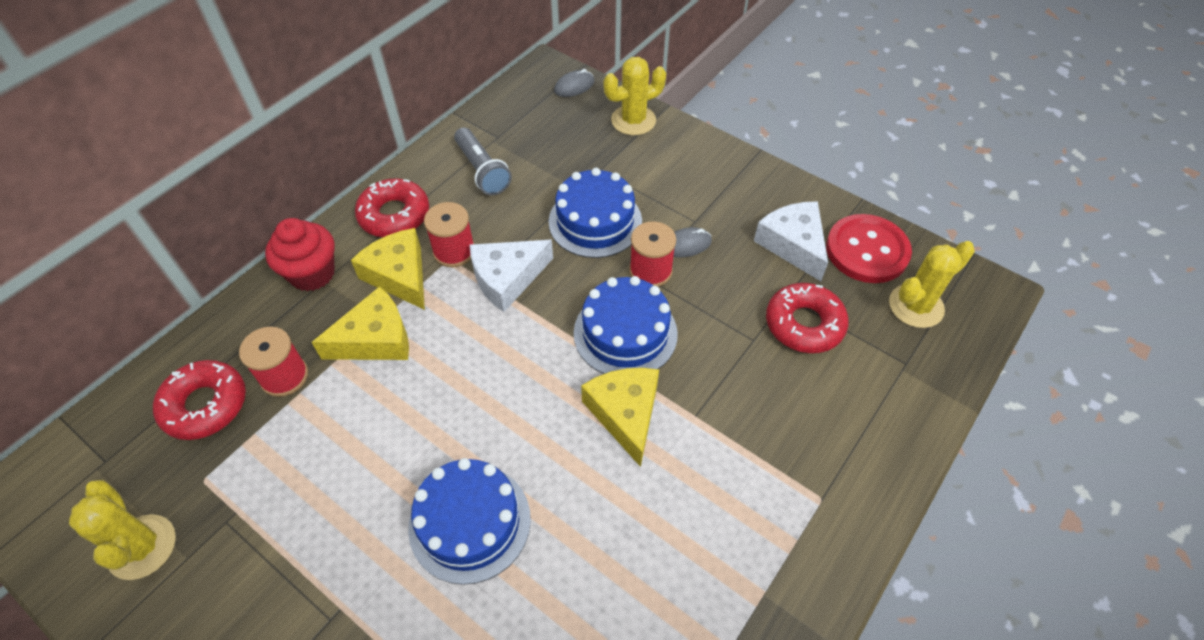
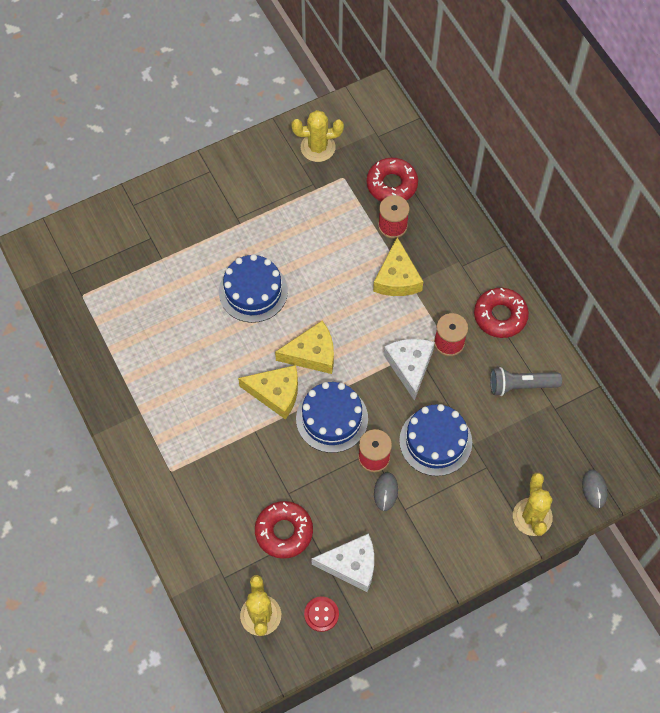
camera: 115 degrees right, 10 degrees up
(312, 273) = (468, 256): red cupcake -> none
(399, 275) = (442, 304): yellow cheese -> yellow cheese (312, 354)
(867, 250) = (321, 614): red button -> red button, size x0.53

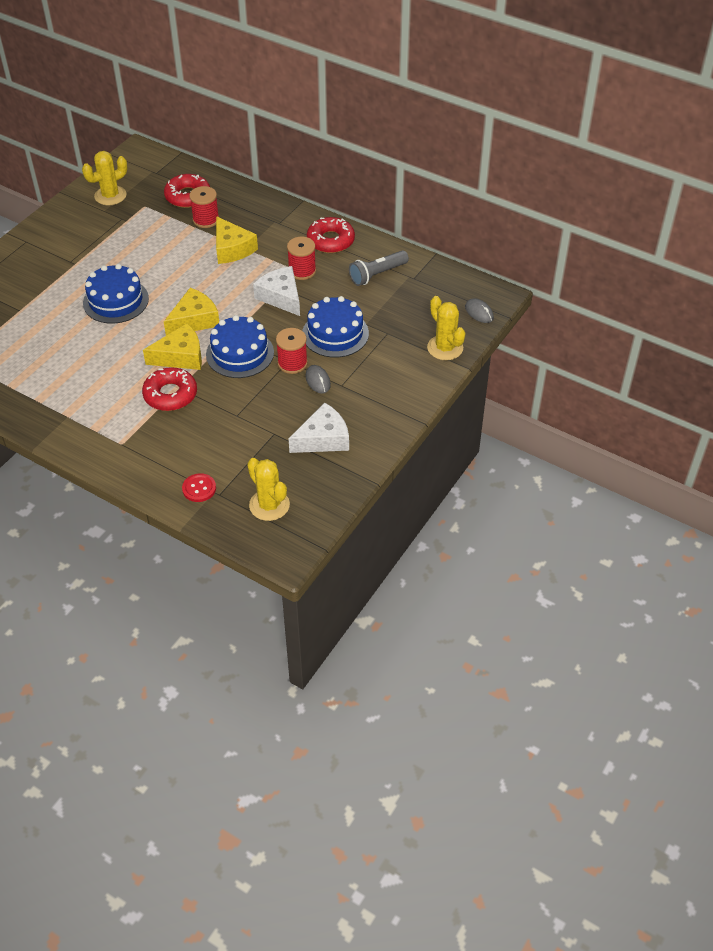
camera: 30 degrees left, 15 degrees down
(284, 532) = (250, 441): red donut -> red donut (170, 394)
(321, 614) = (321, 481): red button -> red button (199, 488)

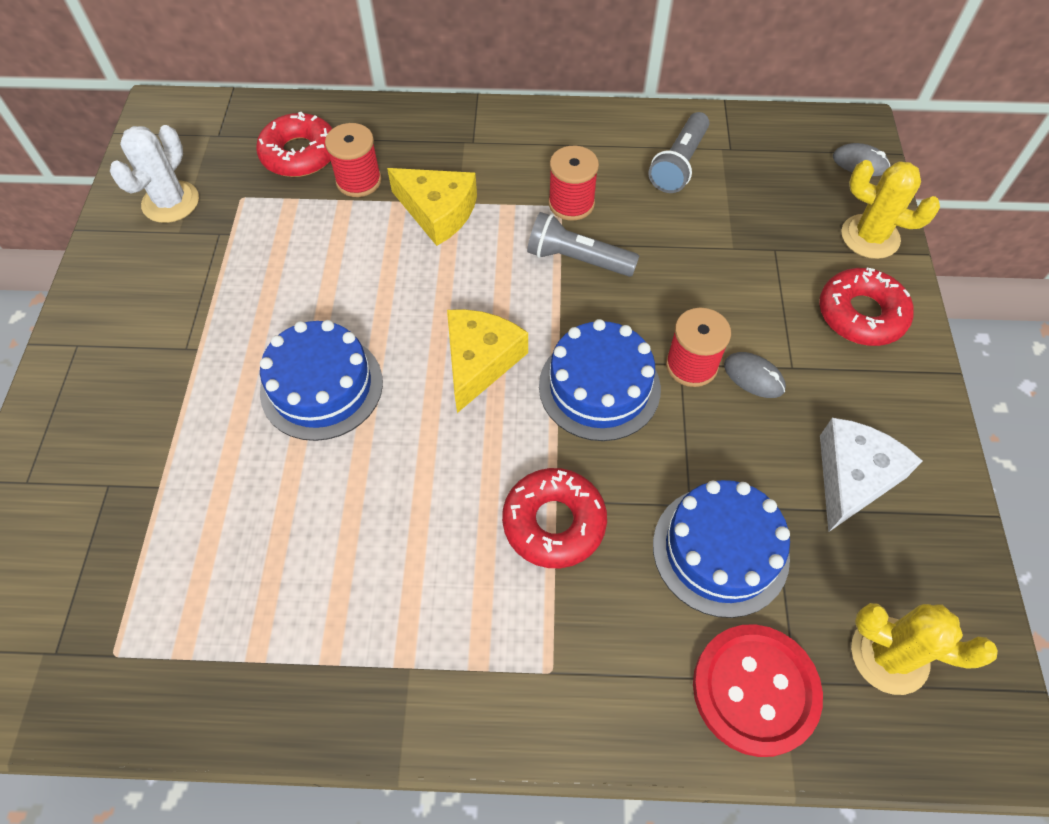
camera: 30 degrees left, 10 degrees up
(110, 196) = (171, 202): yellow cactus -> white cactus
(180, 356) = (511, 439): yellow cheese -> none
(199, 488) = (755, 690): red button -> red button, size x1.88
(281, 297) = (577, 259): white cheese -> grey flashlight
(330, 241) = (570, 139): red donut -> red donut (861, 314)
(335, 333) = (707, 284): blue cake -> blue cake (720, 550)

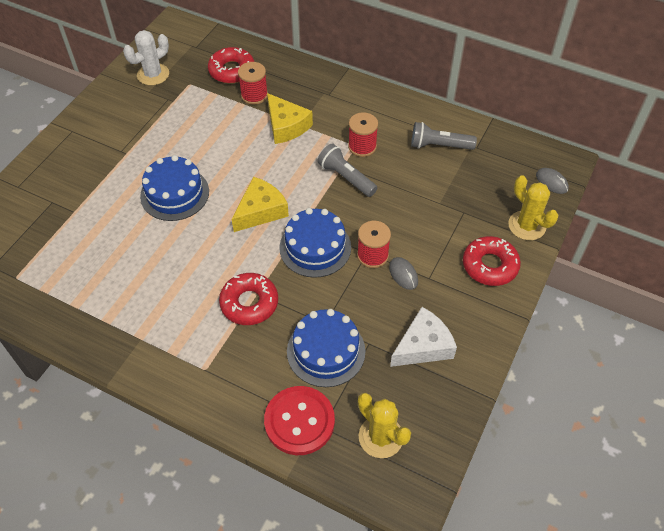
camera: 25 degrees right, 5 degrees down
(679, 164) = (439, 145): grey flashlight -> grey flashlight turned 45 degrees clockwise

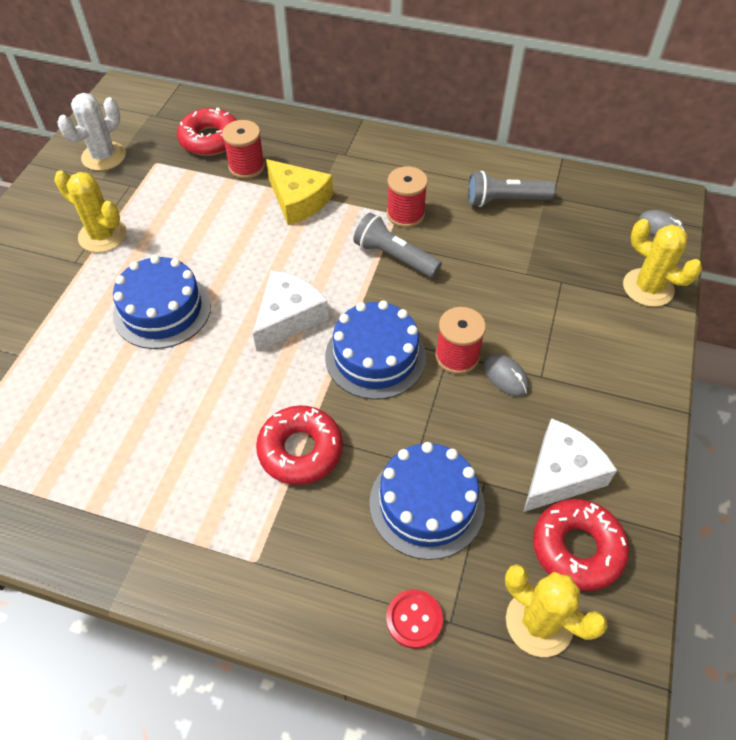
camera: 10 degrees left, 0 degrees up
(143, 134) = (102, 235): none -> yellow cactus
(261, 211) = (288, 317): yellow cheese -> white cheese
(299, 421) = (414, 619): red button -> red button, size x0.53
(490, 265) = (617, 347): red donut -> red donut (577, 548)

